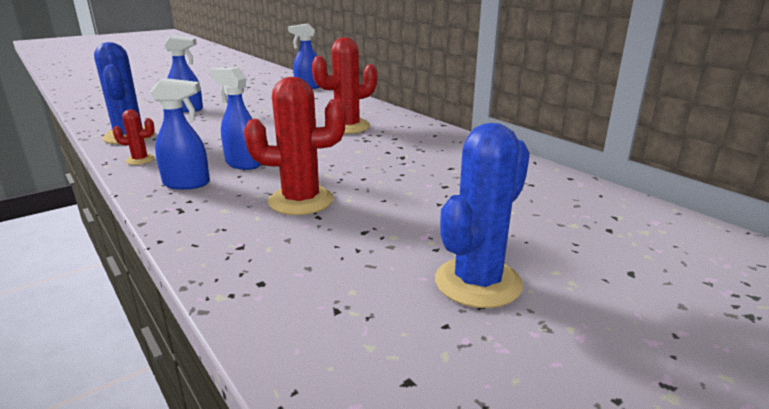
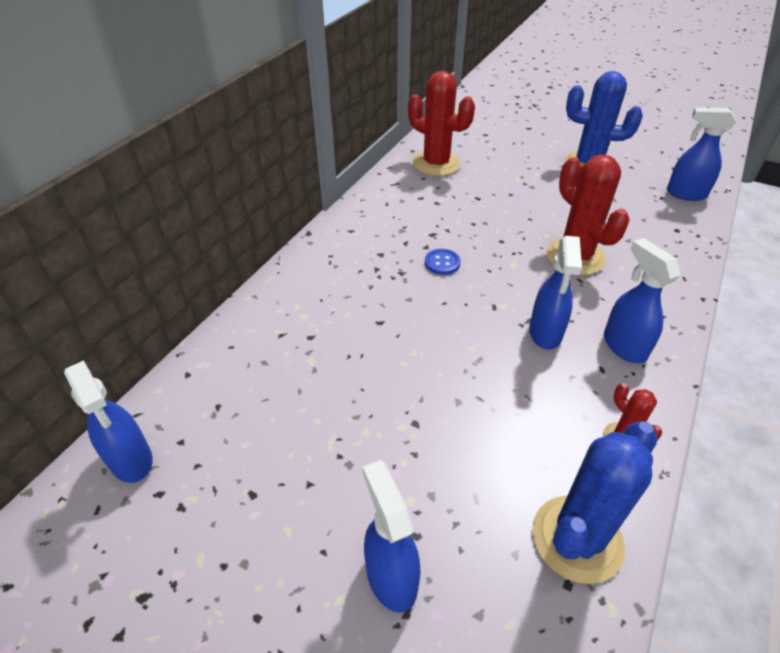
camera: 115 degrees left, 20 degrees up
(321, 341) = (685, 194): none -> blue spray bottle
(347, 127) = (364, 303): red cactus -> red cactus (436, 164)
(360, 152) = (442, 263): none -> blue button

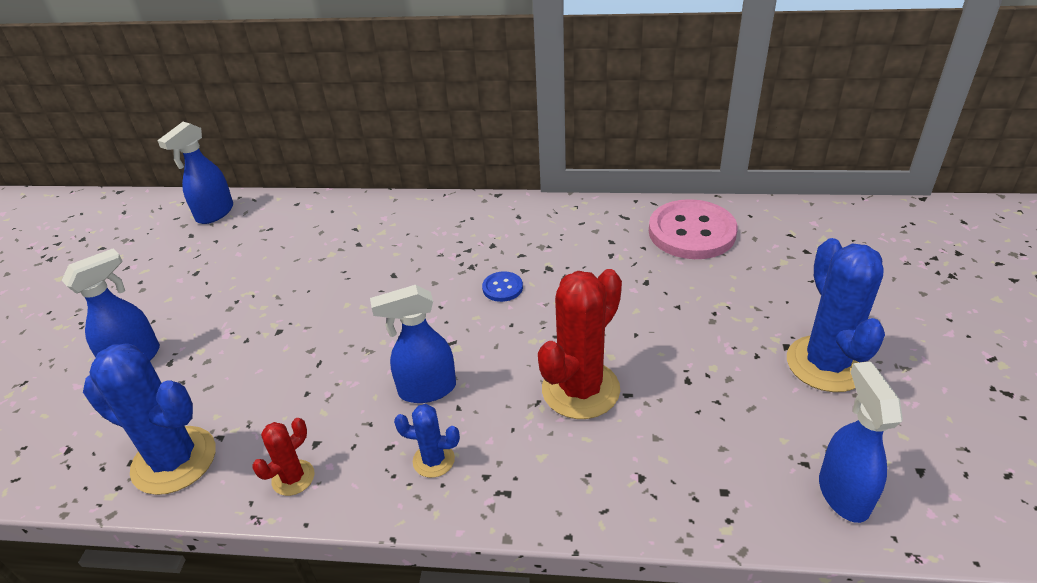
camera: 70 degrees right, 5 degrees down
(436, 164) = (692, 232): red cactus -> pink button
(623, 346) = (433, 460): blue spray bottle -> blue cactus

